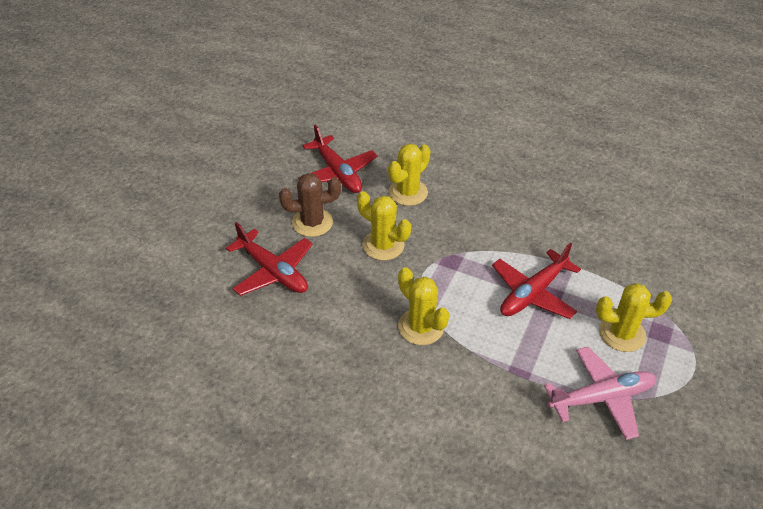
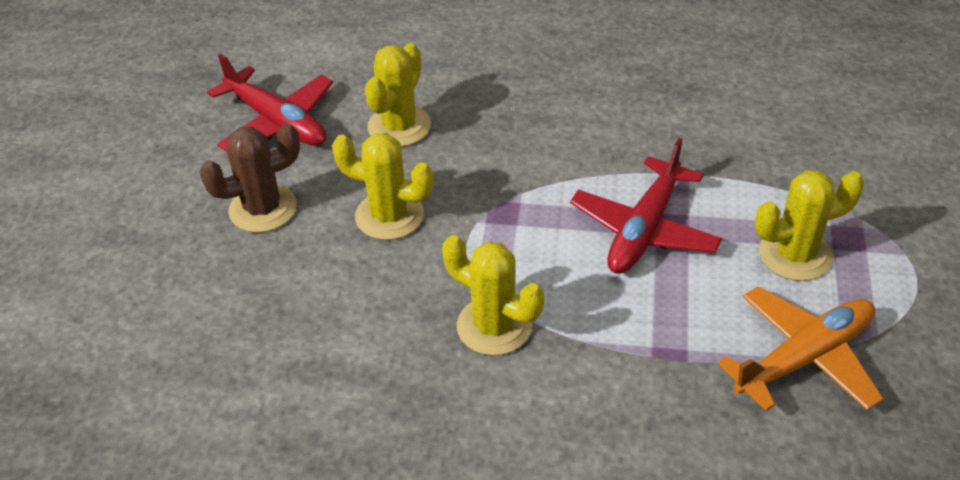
camera: 15 degrees left, 0 degrees up
(273, 271) = (224, 302): red plane -> none
(601, 398) = (804, 358): pink plane -> orange plane

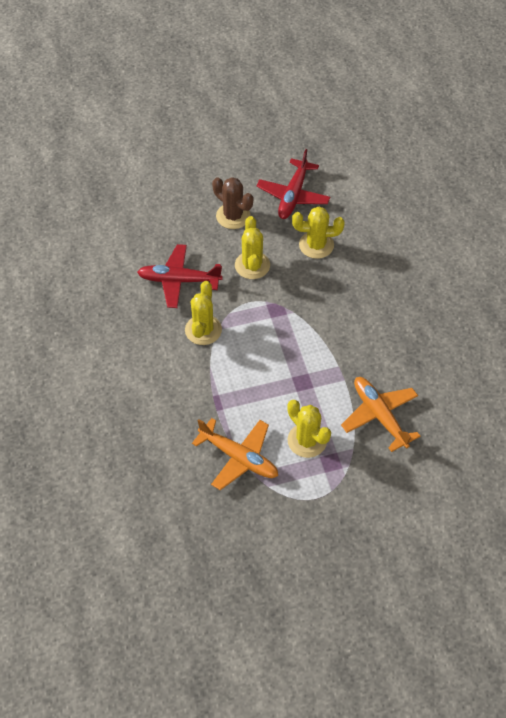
camera: 65 degrees right, 10 degrees up
(644, 229) = (293, 371): red plane -> red plane (179, 280)
(774, 155) = (379, 415): none -> orange plane

